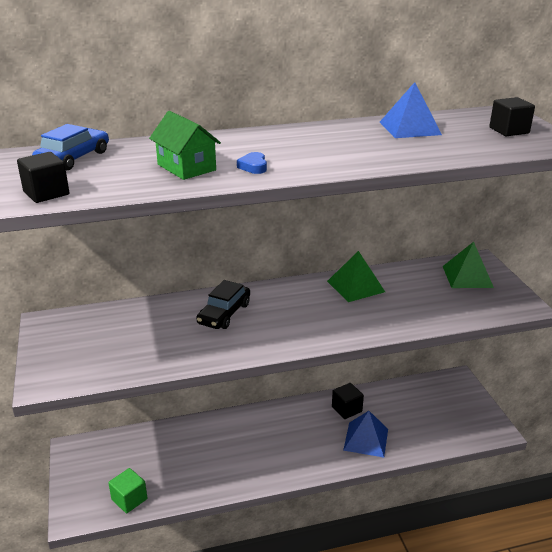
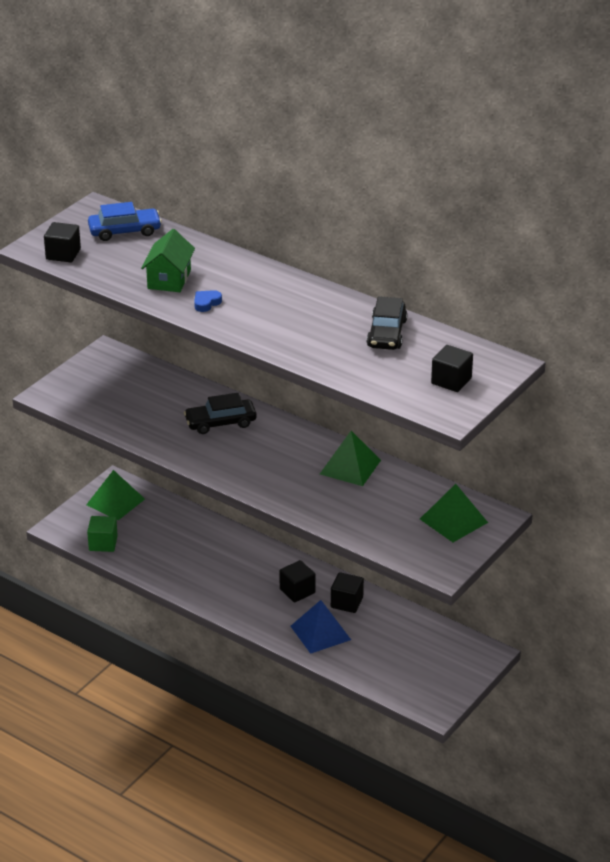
camera: 50 degrees right, 5 degrees up
(93, 462) = (115, 502): none -> green pyramid
(309, 425) = (297, 591): none -> black cube
(409, 128) = (387, 333): blue pyramid -> black car

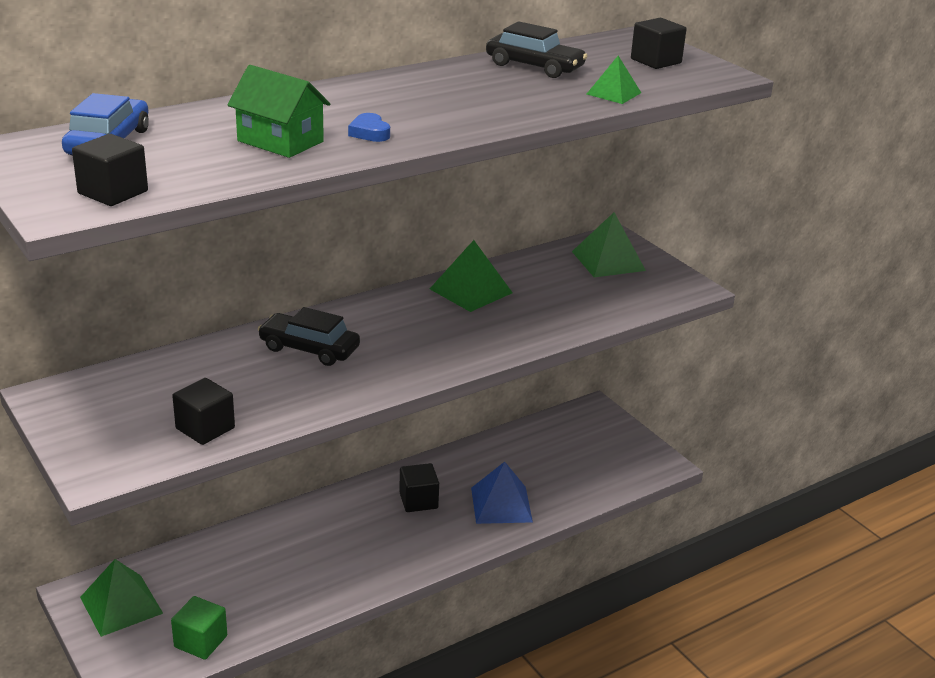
camera: 70 degrees left, 5 degrees down
(220, 423) = (309, 349): black car -> black car turned 105 degrees clockwise
(346, 602) = (461, 471): black cube -> black cube (205, 428)
(360, 375) = (614, 93): none -> green pyramid

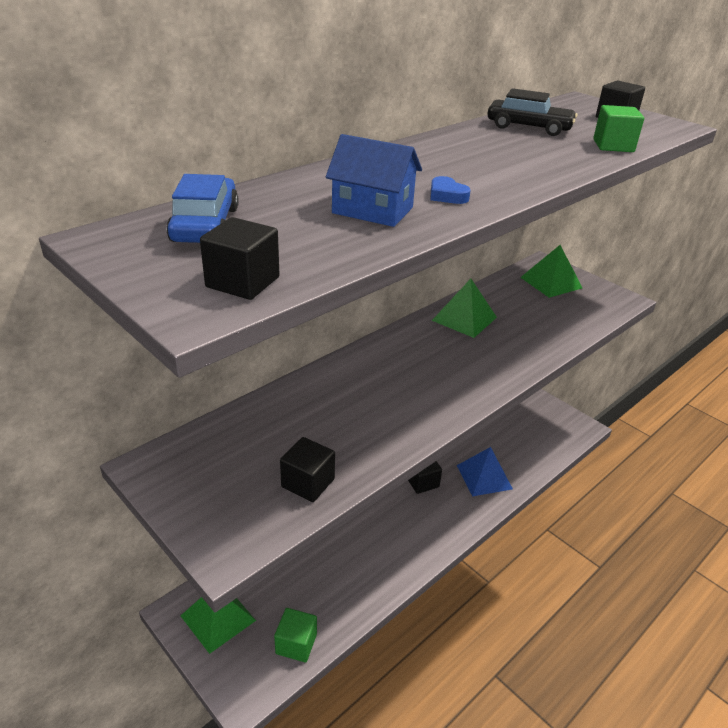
camera: 10 degrees left, 5 degrees up
(280, 141) = (372, 210): green house -> blue house
(309, 349) = (362, 388): black car -> none
(614, 93) = (613, 146): green pyramid -> green cube

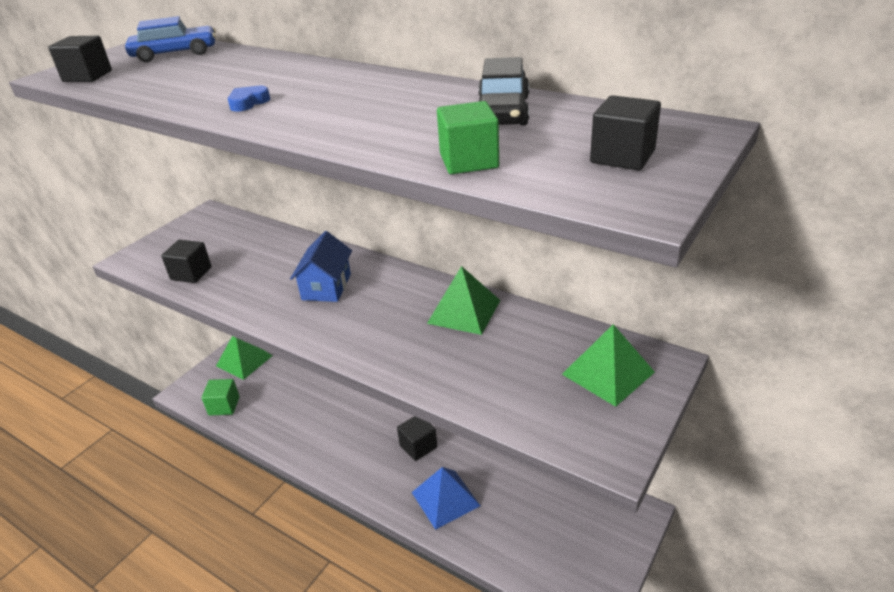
camera: 80 degrees right, 0 degrees up
(372, 210) = (208, 86): blue house -> blue house (326, 287)

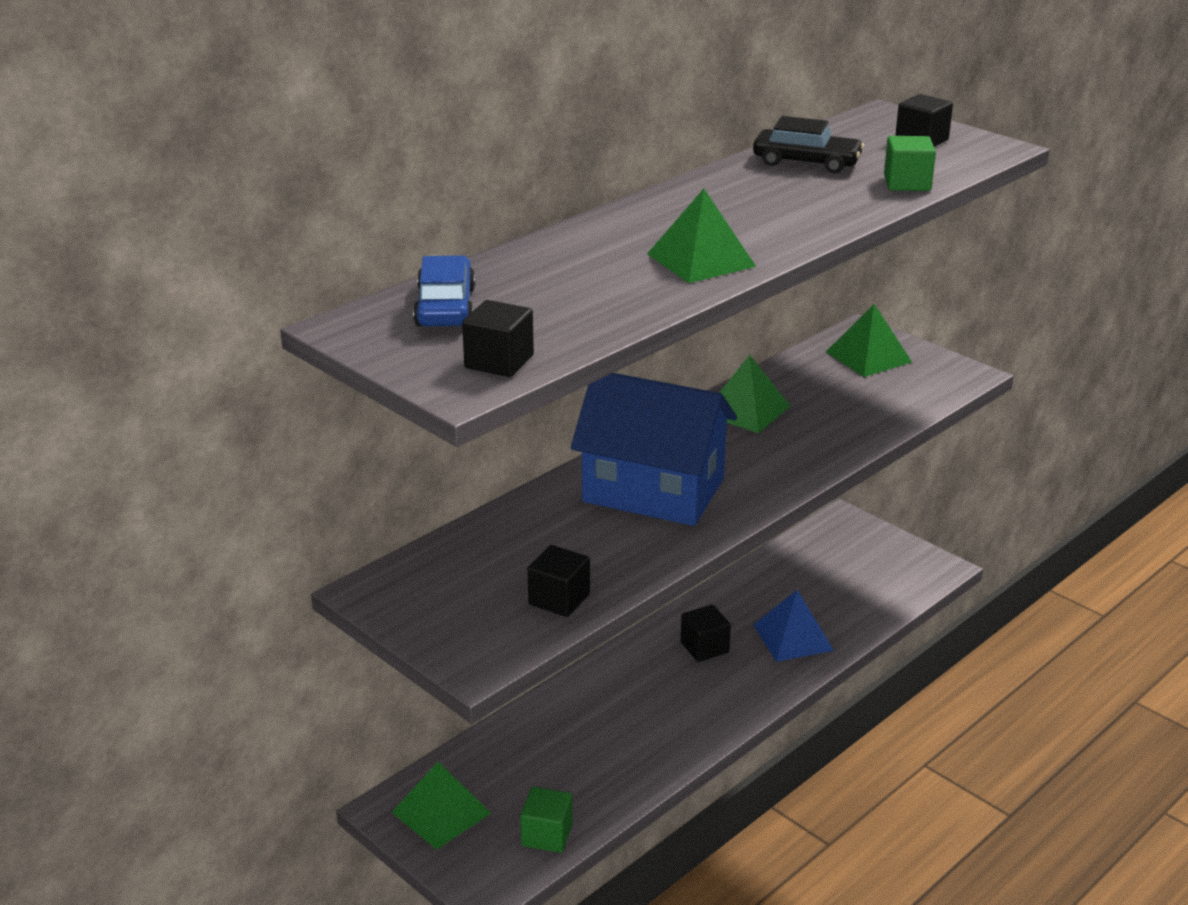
camera: 80 degrees left, 5 degrees down
(248, 103) = (701, 260): blue heart -> green pyramid
(326, 287) = (653, 490): blue house -> blue house, size x1.88

